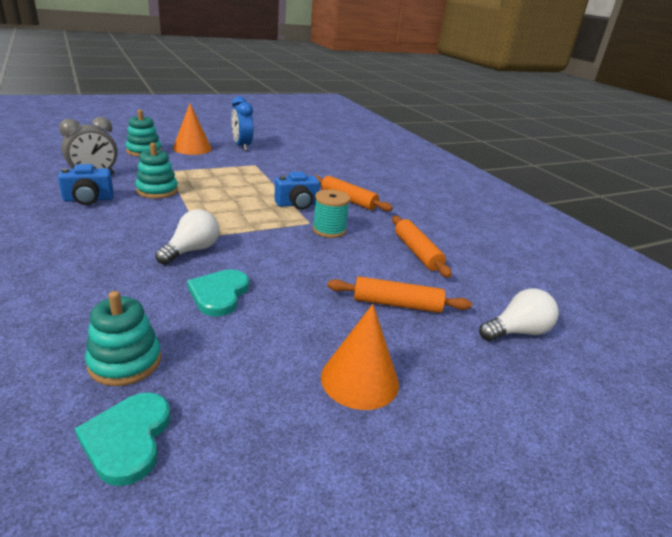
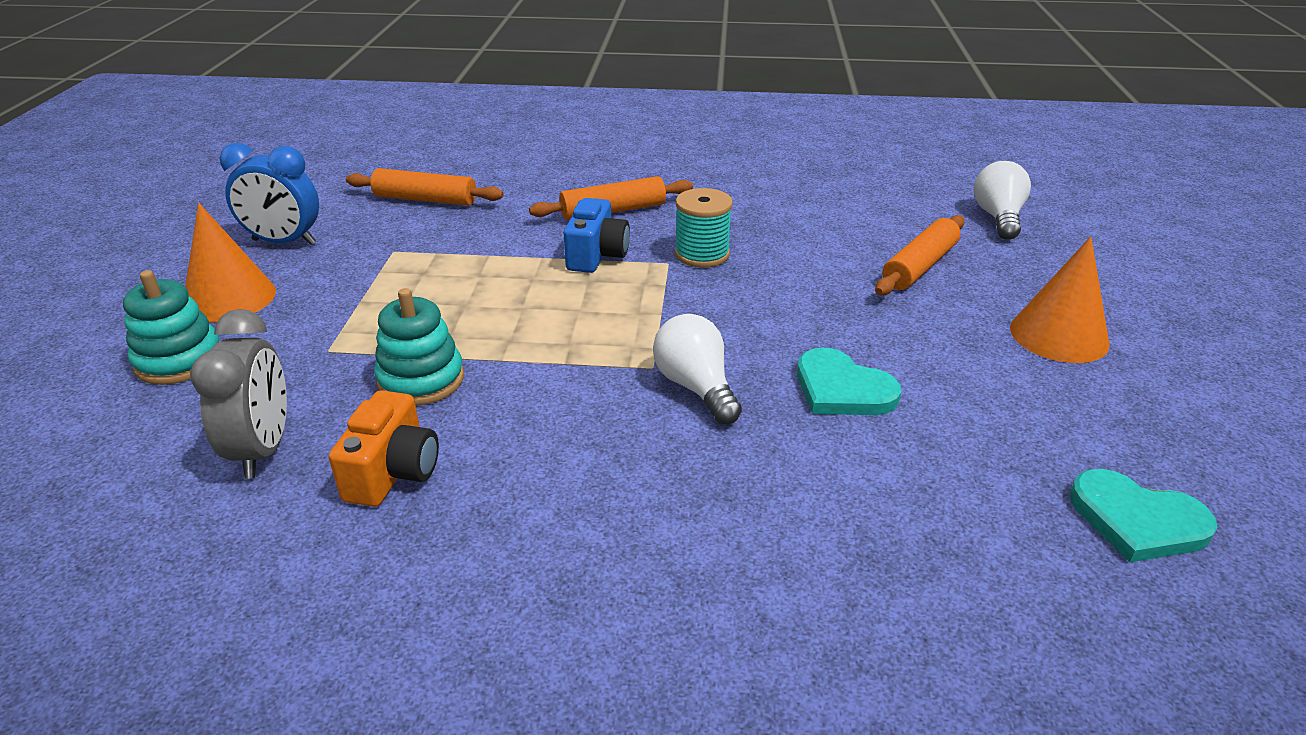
camera: 55 degrees left, 5 degrees up
(88, 199) = (393, 472): blue camera -> orange camera
(125, 362) = (984, 501): turquoise stacking toy -> none
(417, 252) = (803, 213): orange rolling pin -> orange rolling pin (425, 199)

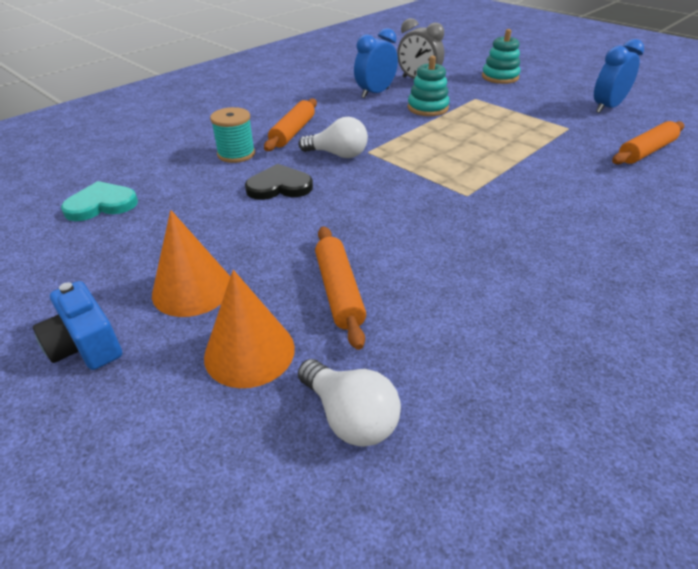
camera: 130 degrees right, 5 degrees up
(229, 298) = (549, 90): orange cone -> orange cone (249, 352)
(393, 472) = (375, 93): orange camera -> blue clock
(596, 255) = (502, 177): blue camera -> blue camera (86, 345)
(613, 211) = (570, 206): orange rolling pin -> orange rolling pin (293, 132)
(702, 254) = (465, 211): turquoise spool -> turquoise spool (236, 154)
(842, 389) = (279, 186): turquoise heart -> black heart

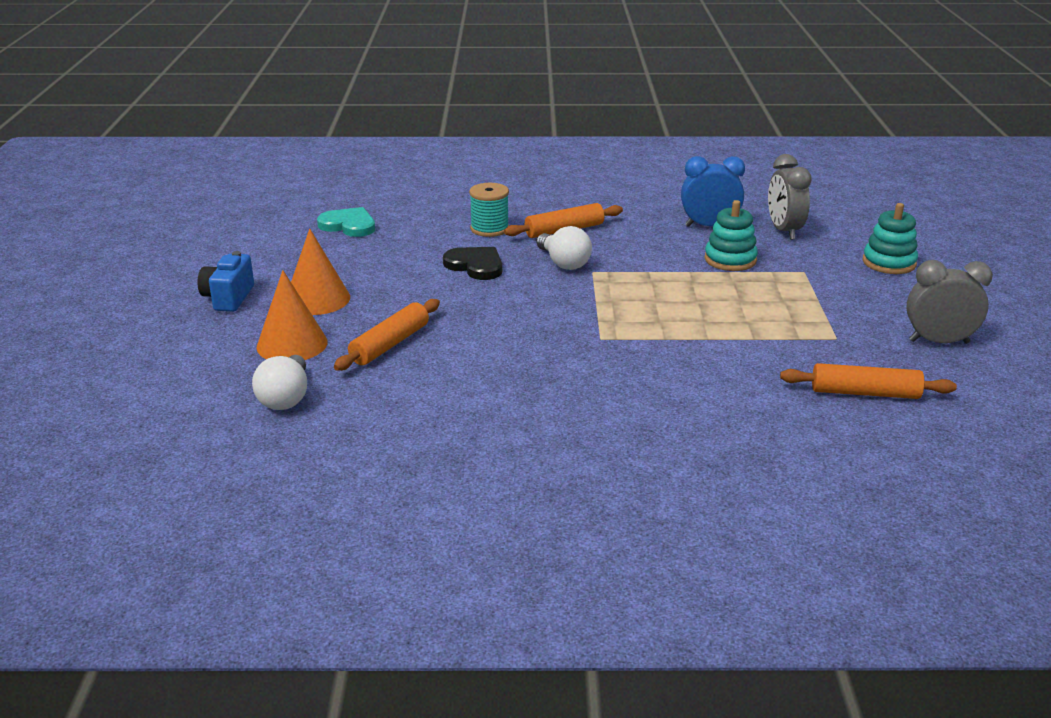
camera: 45 degrees right, 10 degrees down
(606, 107) = (938, 342): blue clock -> grey clock

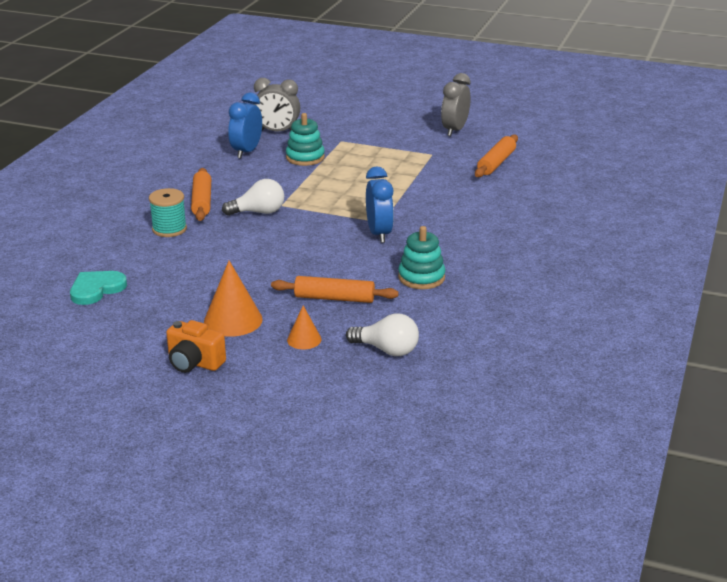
camera: 70 degrees left, 0 degrees up
(228, 298) = (194, 363): blue camera -> orange camera
(292, 344) = (304, 339): orange cone -> orange cone, size x0.57
(390, 344) = (334, 298): orange rolling pin -> orange rolling pin turned 45 degrees counterclockwise
(475, 265) = (232, 245): black heart -> none
(567, 342) = (379, 233): none -> blue clock
(889, 263) = (351, 115): turquoise stacking toy -> turquoise stacking toy (421, 277)

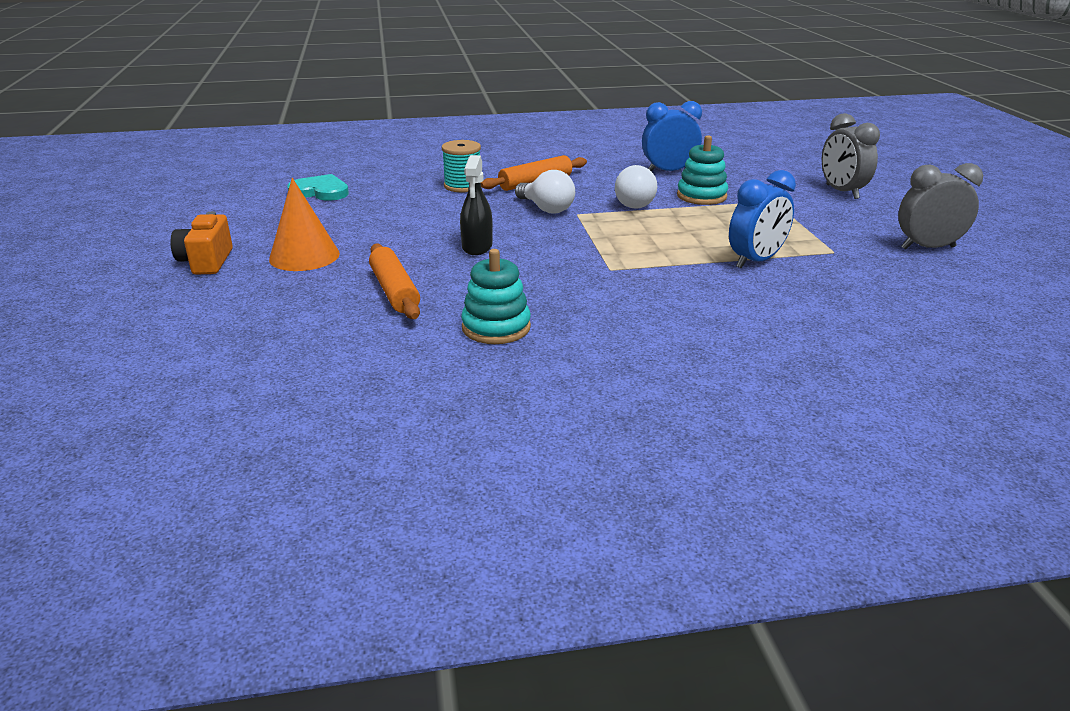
camera: 60 degrees right, 0 degrees up
(277, 131) = (737, 171): grey clock -> grey clock (841, 192)
(295, 253) = (477, 247): none -> black spray bottle
(304, 339) = (287, 299): orange cone -> none
(379, 233) = (578, 275): blue clock -> blue clock (756, 261)
(387, 350) = (292, 352): white light bulb -> white light bulb (632, 203)
(496, 163) = (889, 296): orange rolling pin -> none

